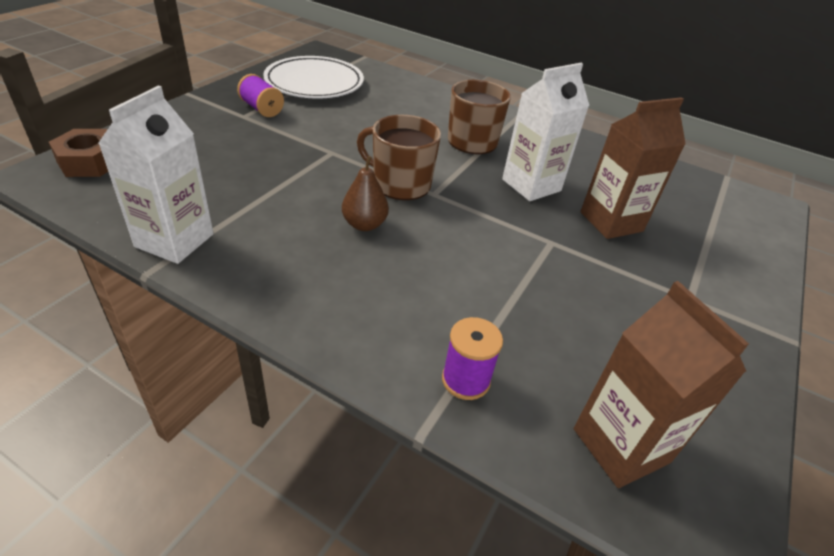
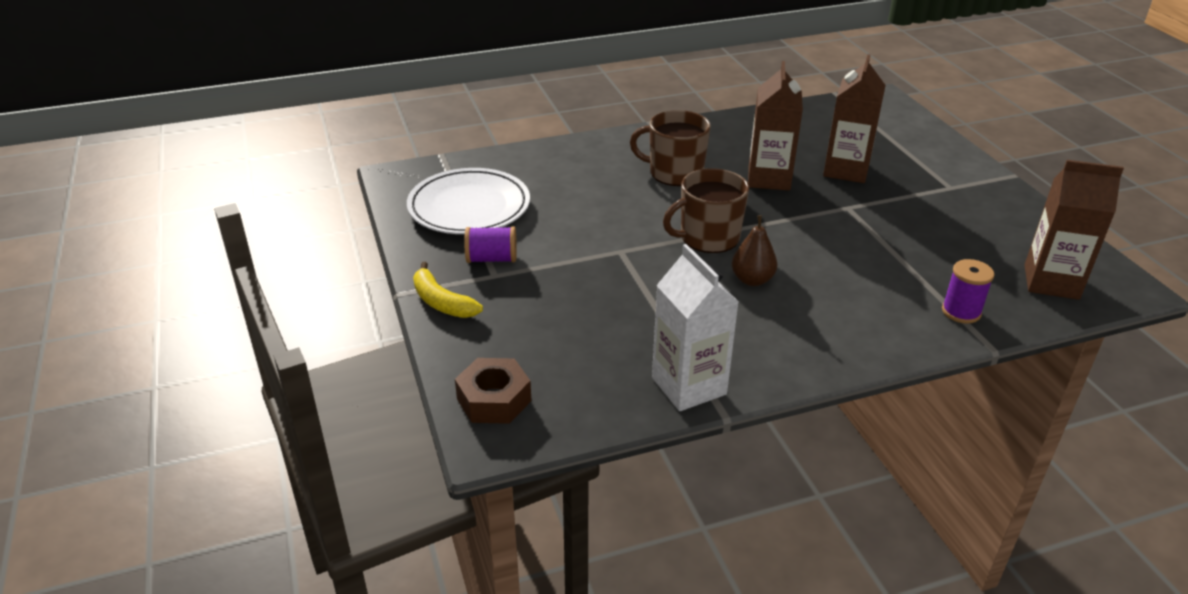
camera: 45 degrees left, 5 degrees down
(191, 109) = (442, 302): none -> yellow banana
(531, 185) = (769, 178): white carton -> brown carton

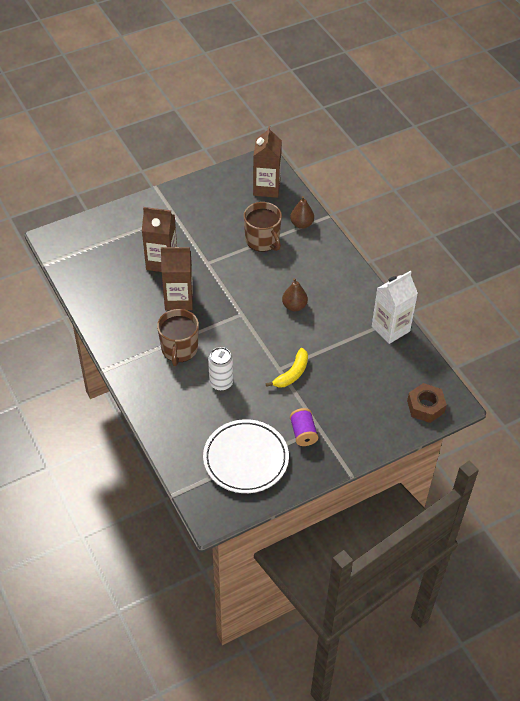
camera: 100 degrees left, 15 degrees up
(442, 302) = (353, 449): yellow banana -> yellow banana (292, 373)
(606, 199) = (221, 383): none -> white can
(708, 237) = (255, 327): brown mug -> brown mug (262, 240)
(961, 312) = (301, 224): purple spool -> brown pear

